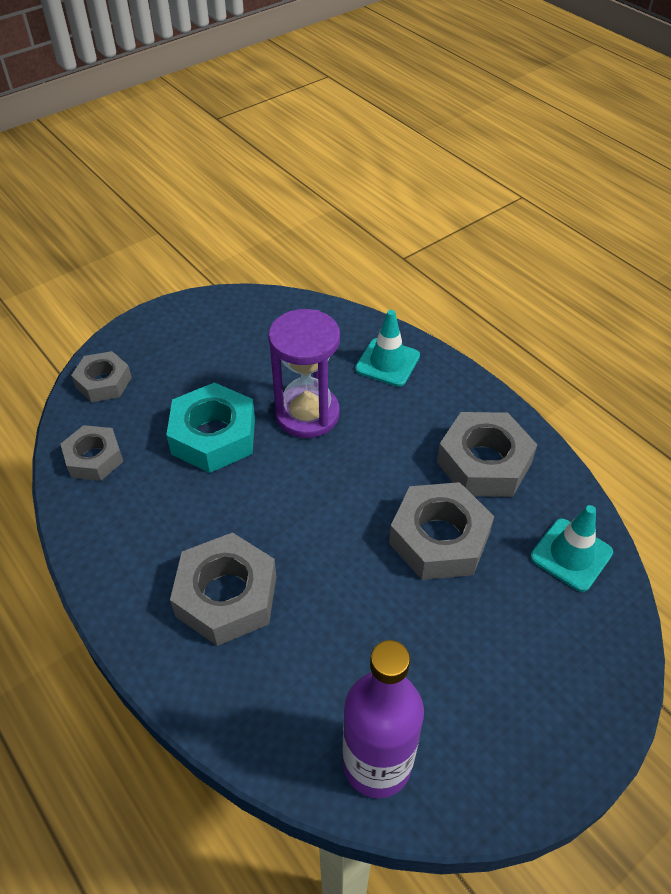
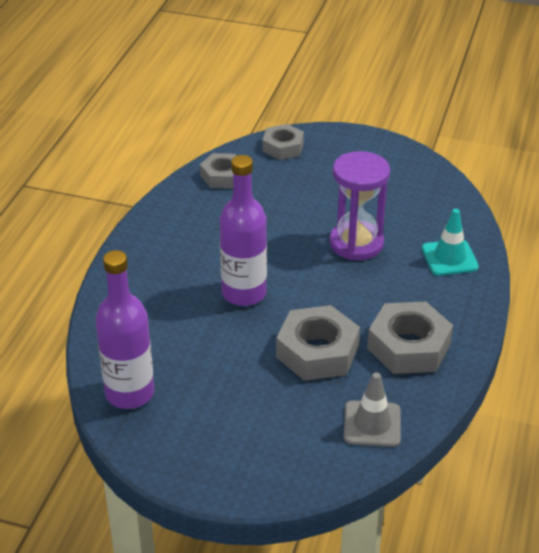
camera: 55 degrees right, 10 degrees down
(213, 436) = (292, 213): turquoise nut -> none
(226, 596) = (181, 279): grey nut -> none
(300, 550) = (244, 293): none -> purple bottle
(571, 555) = (372, 424): turquoise traffic cone -> grey traffic cone

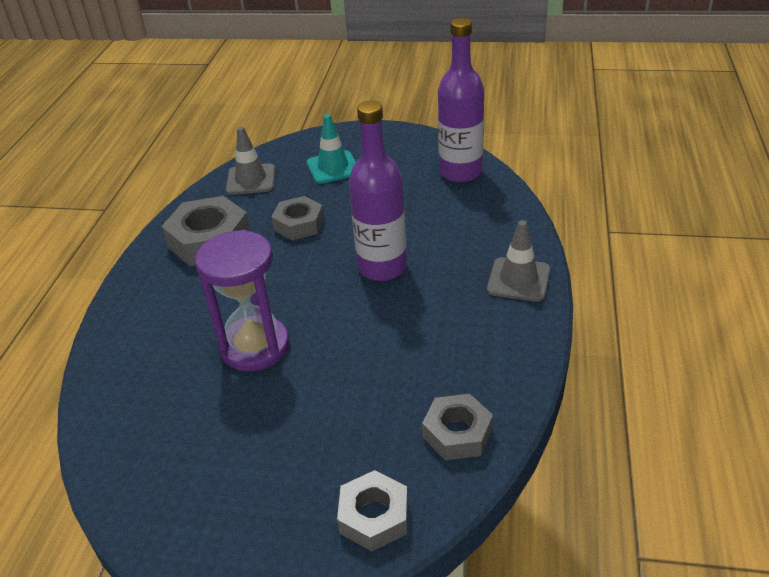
camera: 175 degrees right, 0 degrees up
(133, 265) = (518, 280): none -> grey traffic cone
(317, 352) = (299, 224): grey nut -> grey nut, size x0.64
(449, 258) = (140, 343): turquoise traffic cone -> turquoise traffic cone (333, 167)

